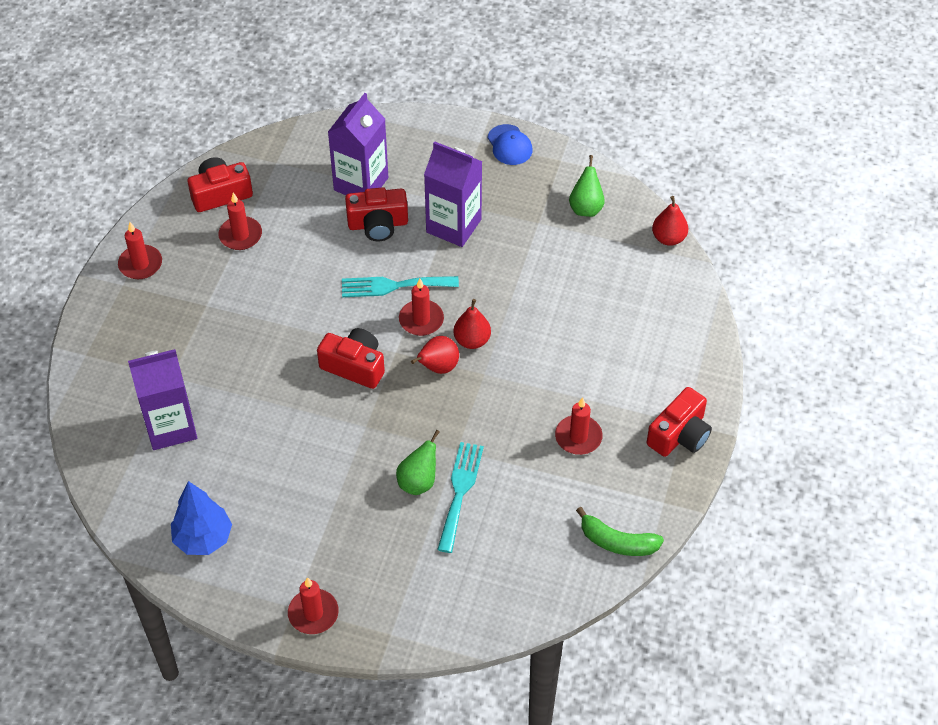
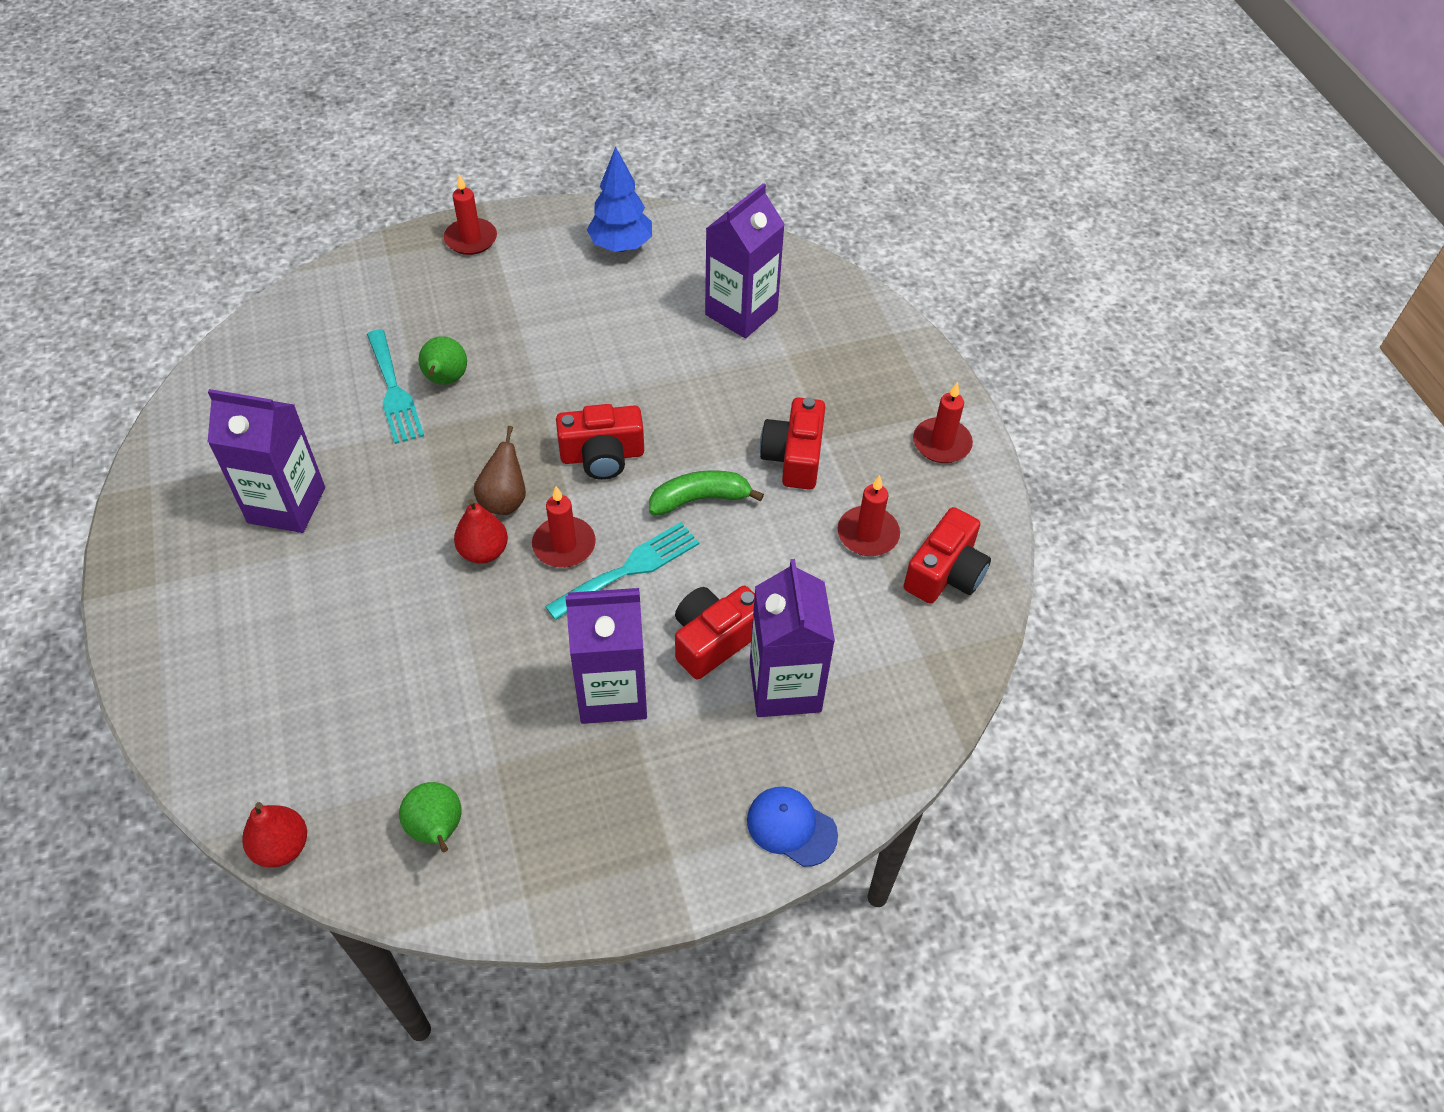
camera: 145 degrees right, 0 degrees up
(438, 367) = (504, 501): red pear -> brown pear
(509, 145) = (622, 879): blue cap -> blue cap (791, 827)
(578, 437) = (286, 505): red candle -> purple carton
(617, 542) = (189, 422): green banana -> green banana (699, 499)
(679, 435) = (157, 566): red camera -> red camera (794, 457)

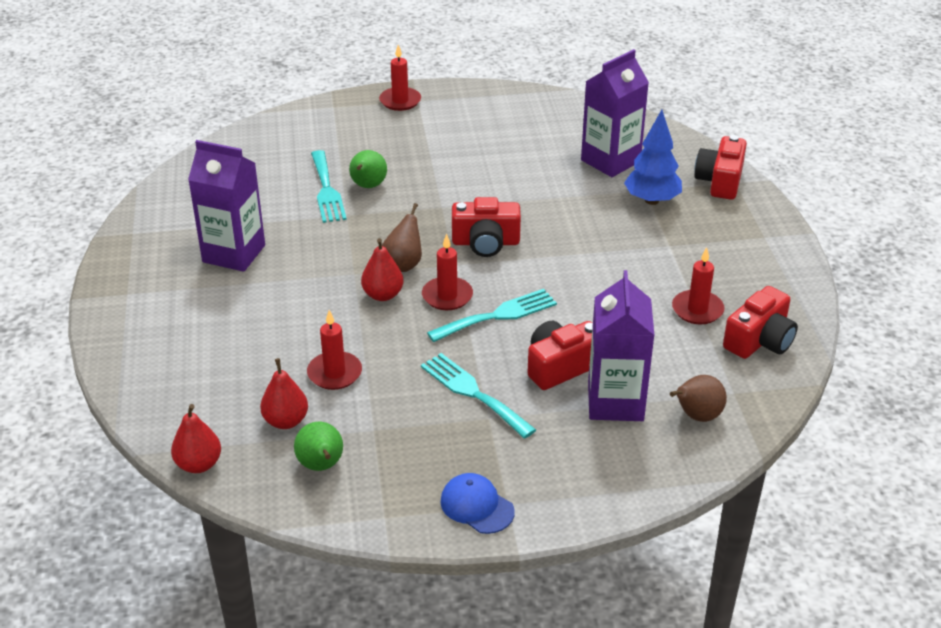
camera: 10 degrees right, 15 degrees down
(384, 764) = (286, 421): none -> red pear
(612, 693) = (473, 393): purple carton -> turquoise fork
(621, 246) = (519, 113): blue tree -> blue tree (652, 200)
(699, 499) = (561, 276): green banana -> none
(791, 827) = (608, 493): blue cap -> blue cap (477, 506)
(794, 457) = (642, 255): red camera -> red camera (720, 181)
(883, 696) = (696, 416): none -> brown pear
(941, 443) = (767, 256): red candle -> red candle (334, 373)

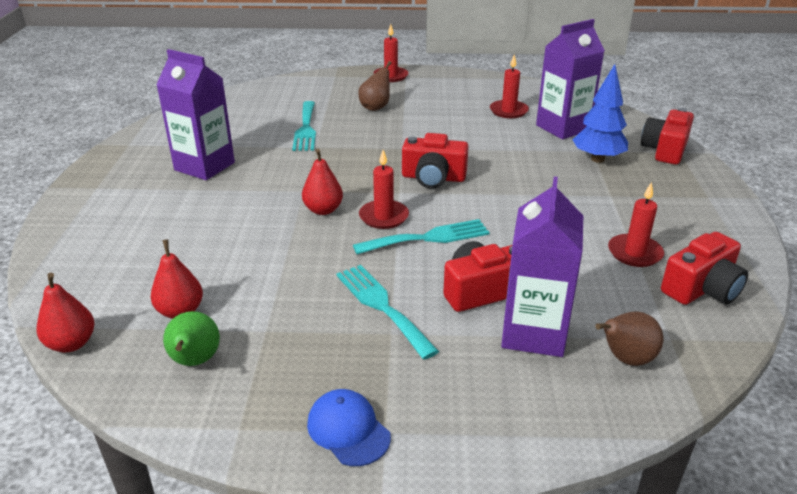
camera: 10 degrees right, 5 degrees down
(334, 373) = (249, 272): red candle -> red candle (508, 111)
(368, 186) = (342, 129): green pear -> none
(403, 264) = (351, 188): brown pear -> brown pear (376, 107)

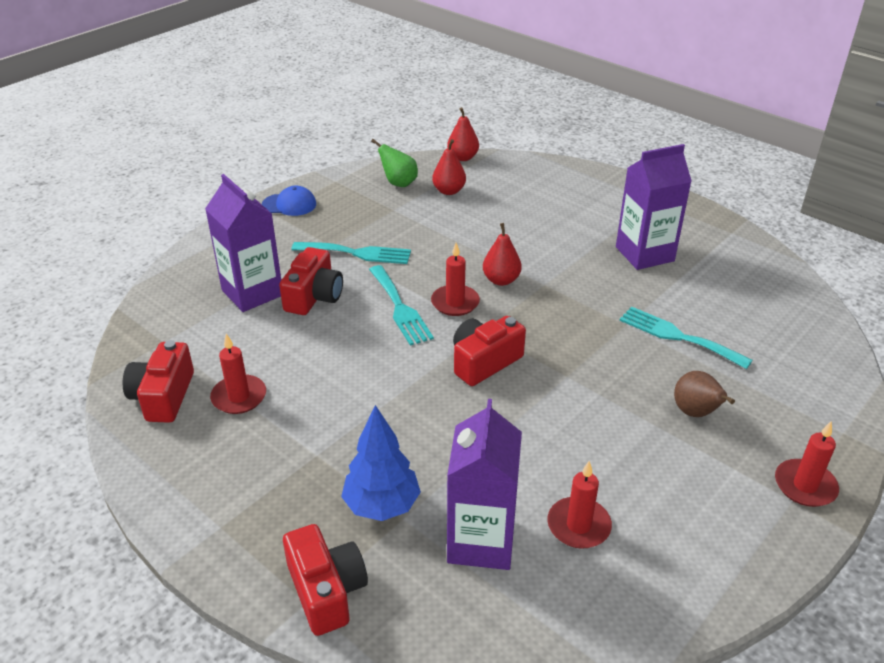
camera: 130 degrees right, 5 degrees up
(428, 238) = (400, 308): turquoise fork -> turquoise fork turned 45 degrees counterclockwise
(625, 359) = (183, 311): brown pear -> none

